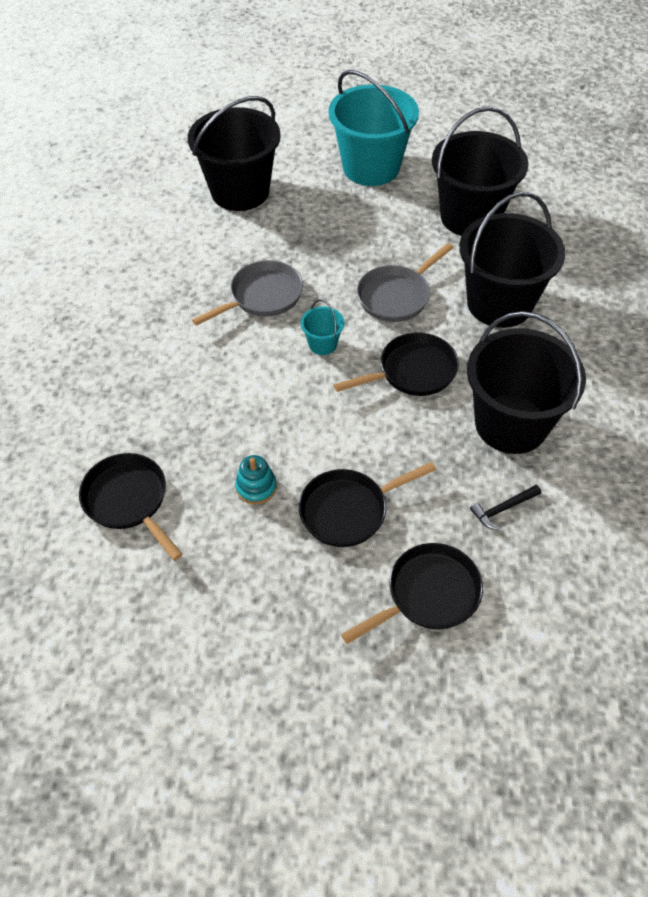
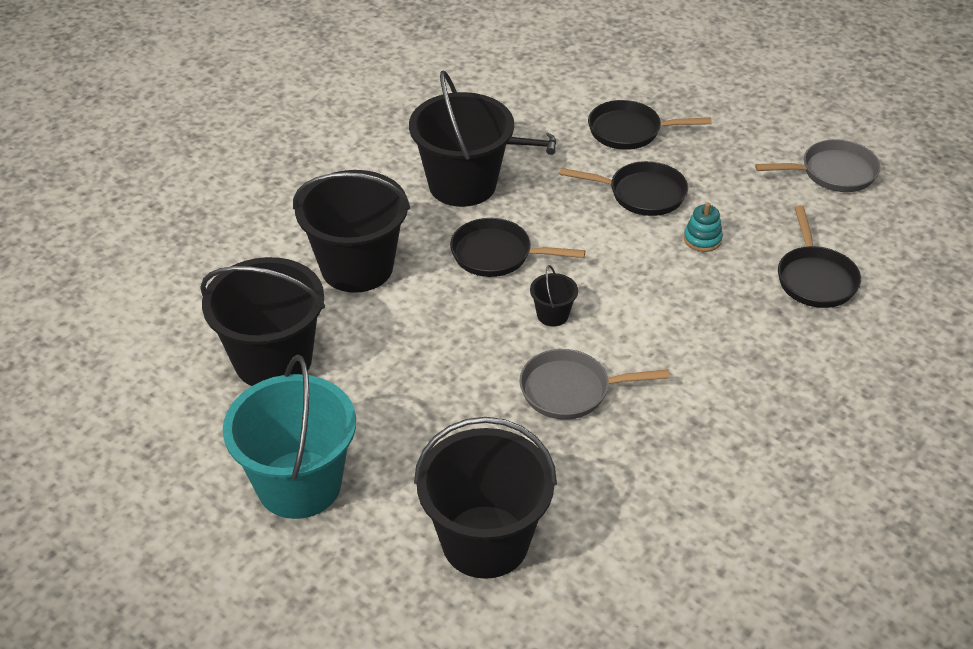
camera: 145 degrees left, 10 degrees down
(322, 344) = (552, 315): turquoise bucket -> black bucket
(396, 296) = (440, 322): grey pan -> grey pan (833, 173)

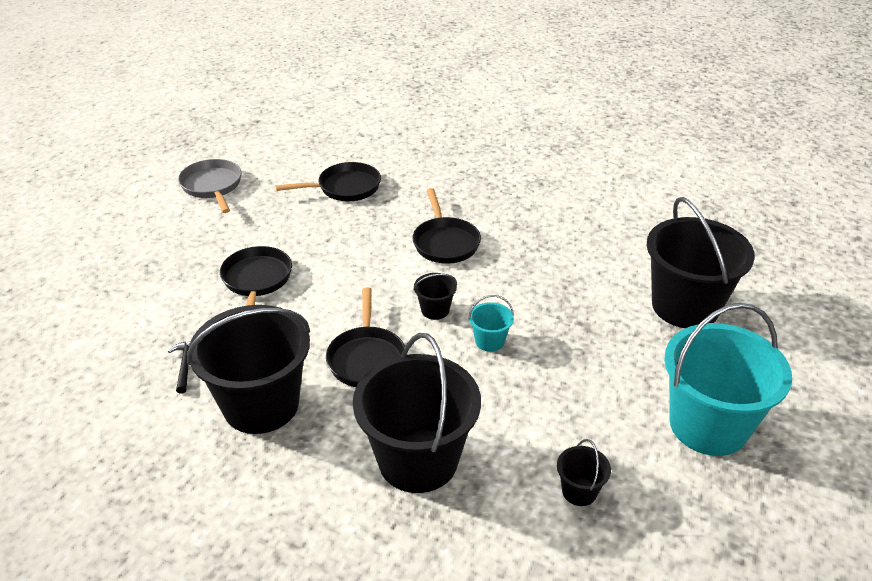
camera: 105 degrees left, 5 degrees down
(273, 360) = (579, 491): black bucket -> black bucket, size x0.42
(488, 347) = (489, 341): none -> turquoise bucket
(570, 390) = (516, 287): grey pan -> none
(629, 131) = (157, 300): black pan -> black pan (445, 242)
(702, 239) = (313, 242): turquoise stacking toy -> none

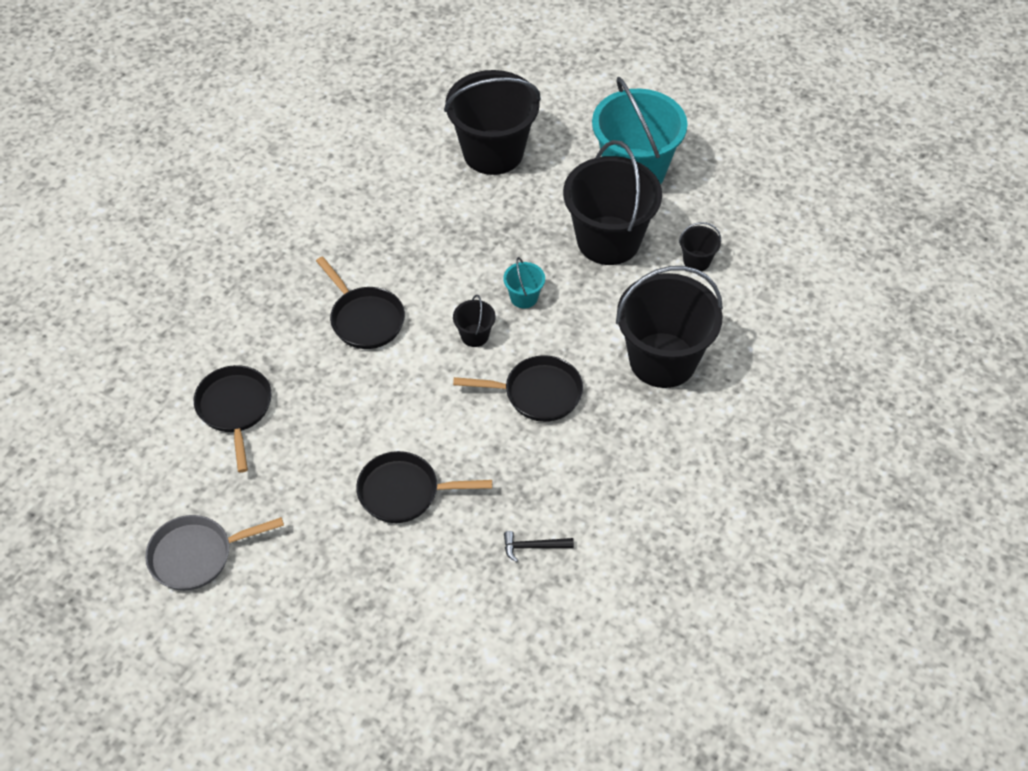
camera: 85 degrees left, 15 degrees up
(261, 405) = (593, 477): black bucket -> black bucket (608, 240)
(445, 242) = (365, 319): black pan -> black pan turned 60 degrees clockwise

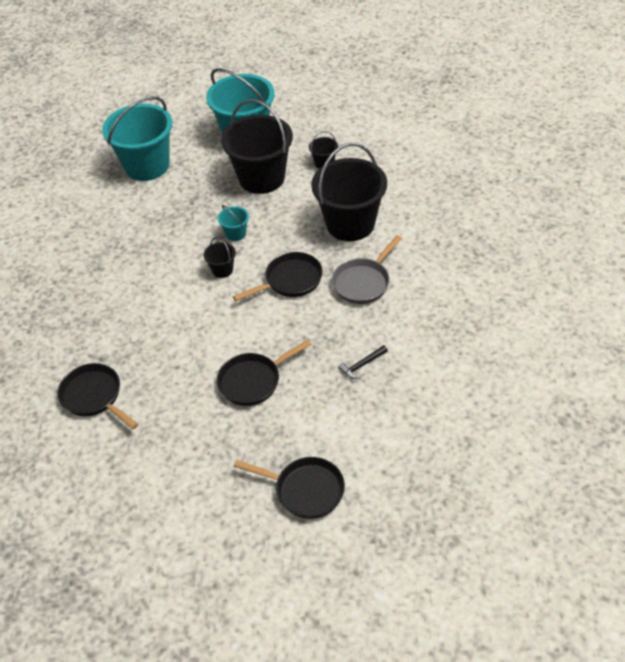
camera: 30 degrees left, 5 degrees down
(196, 555) = (141, 499): grey pan -> grey pan (363, 282)
(365, 319) = (141, 298): black pan -> black pan (305, 490)
(493, 152) = (147, 166): black bucket -> turquoise bucket

